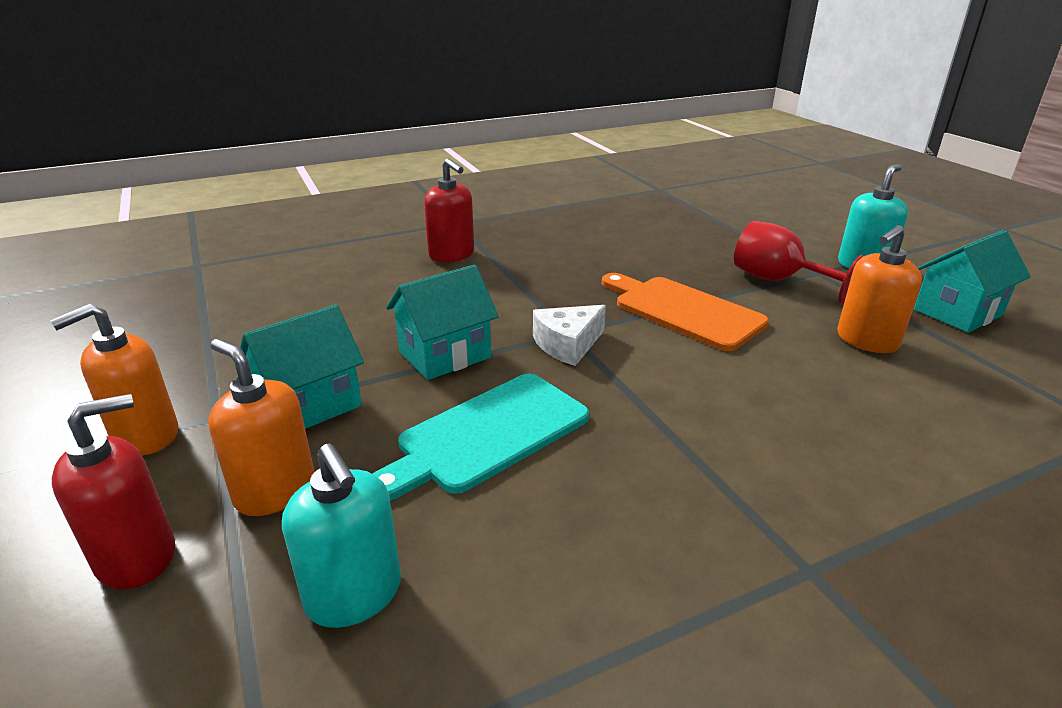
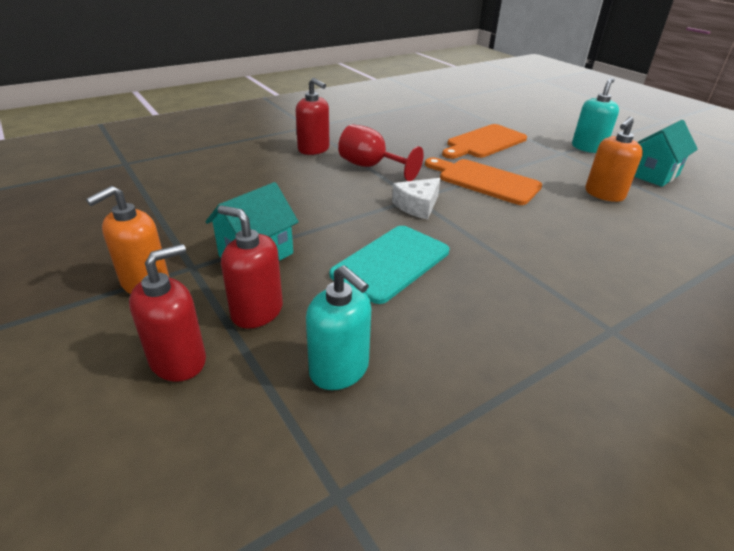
camera: 10 degrees left, 5 degrees up
(275, 490) = (257, 311): orange soap dispenser -> red soap dispenser
(445, 355) = (337, 217): turquoise house -> none
(702, 253) = (484, 142): none -> orange cutting board
(778, 280) = (538, 159): red goblet -> red goblet (370, 167)

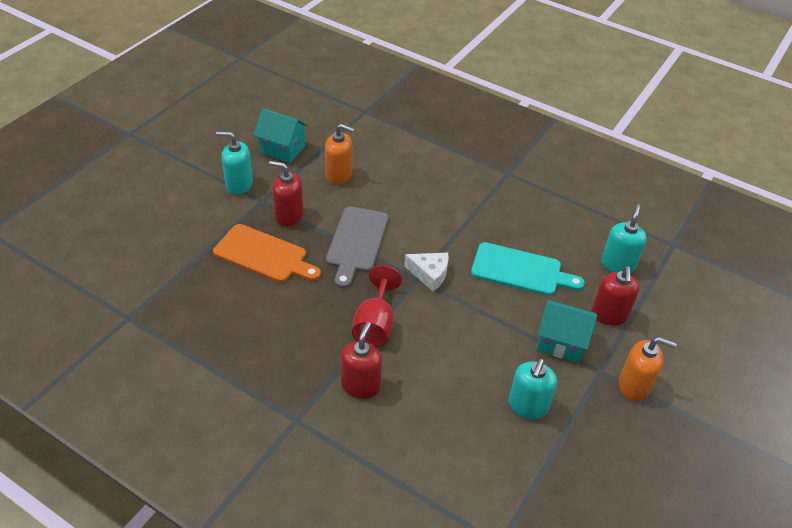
camera: 115 degrees left, 10 degrees up
(178, 360) = (667, 329): red soap dispenser -> red soap dispenser (289, 216)
(210, 209) = (527, 406): none -> turquoise soap dispenser
(484, 181) = (356, 242): orange cutting board -> grey cutting board

